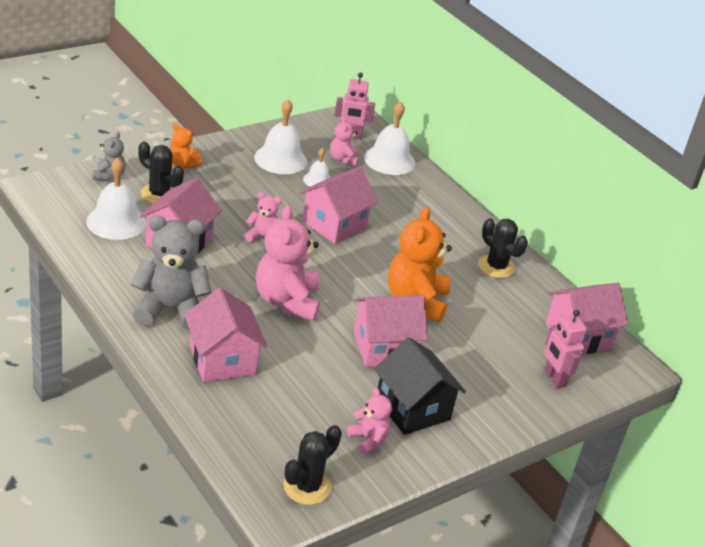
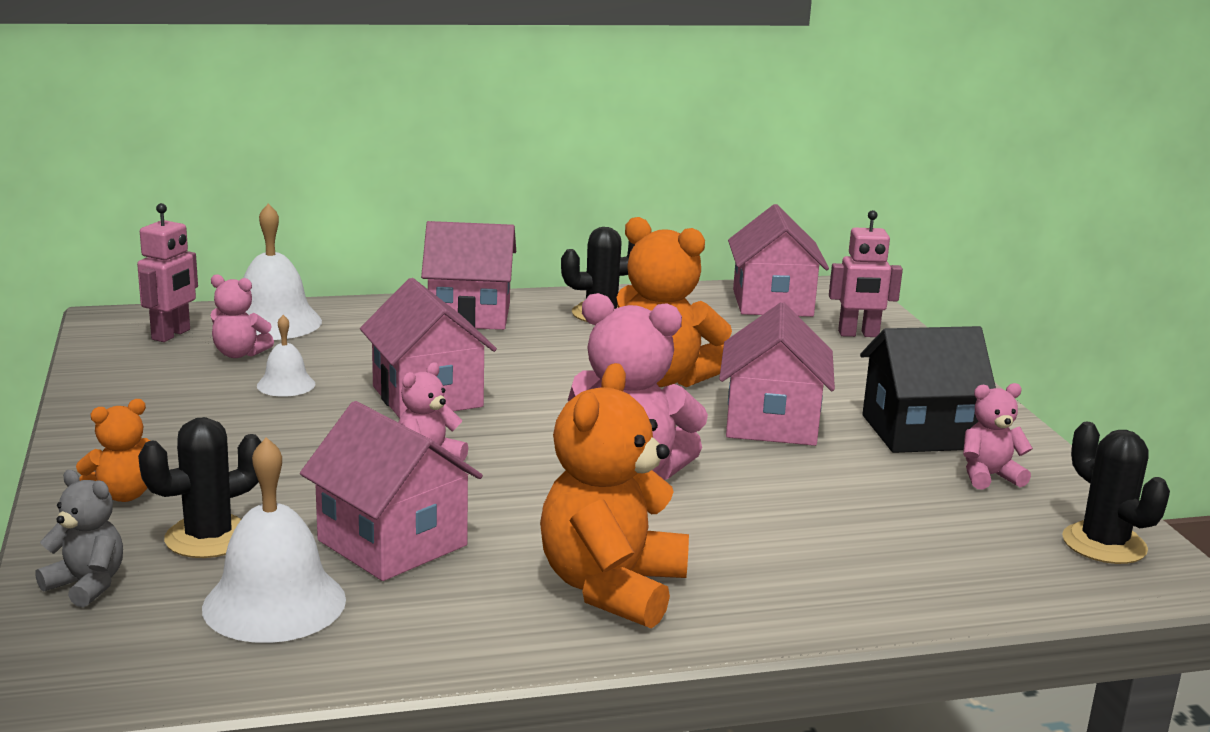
camera: 65 degrees left, 15 degrees down
(170, 309) = (611, 588): grey teddy bear -> orange teddy bear
(222, 360) = (778, 561): pink house -> pink house (469, 315)
(280, 159) = (191, 402): white bell -> none

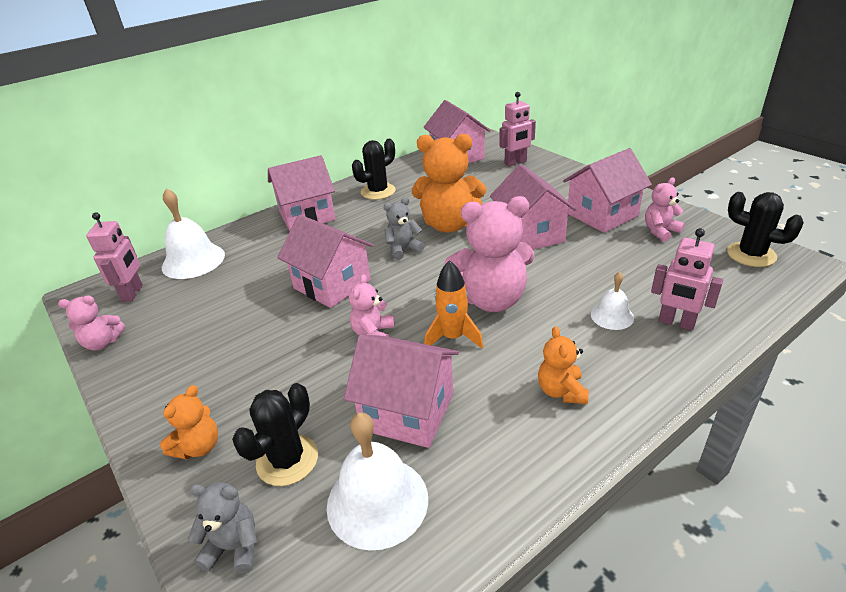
camera: 20 degrees left, 15 degrees up
(239, 354) = (190, 293): pink teddy bear -> pink teddy bear (103, 343)
(286, 384) = (238, 307): white bell -> white bell (612, 316)
(529, 495) = (453, 337): none -> orange rocket
(564, 387) = (403, 249): none -> grey teddy bear
(611, 588) = (561, 391): orange teddy bear -> orange teddy bear, size x0.51
(869, 577) = (676, 323): none -> pink robot
(918, 432) = (602, 215): black house -> pink house

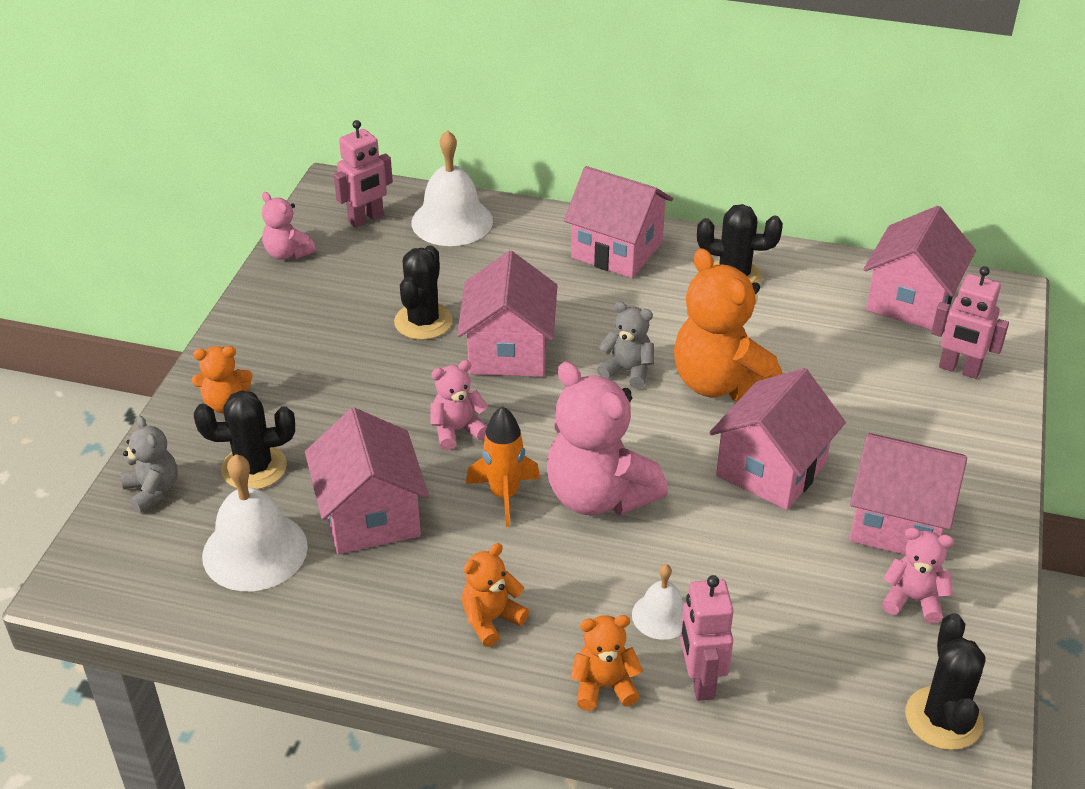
camera: 50 degrees right, 5 degrees up
(259, 308) = (423, 321): none -> black cactus
(657, 364) = (604, 686): none -> orange teddy bear

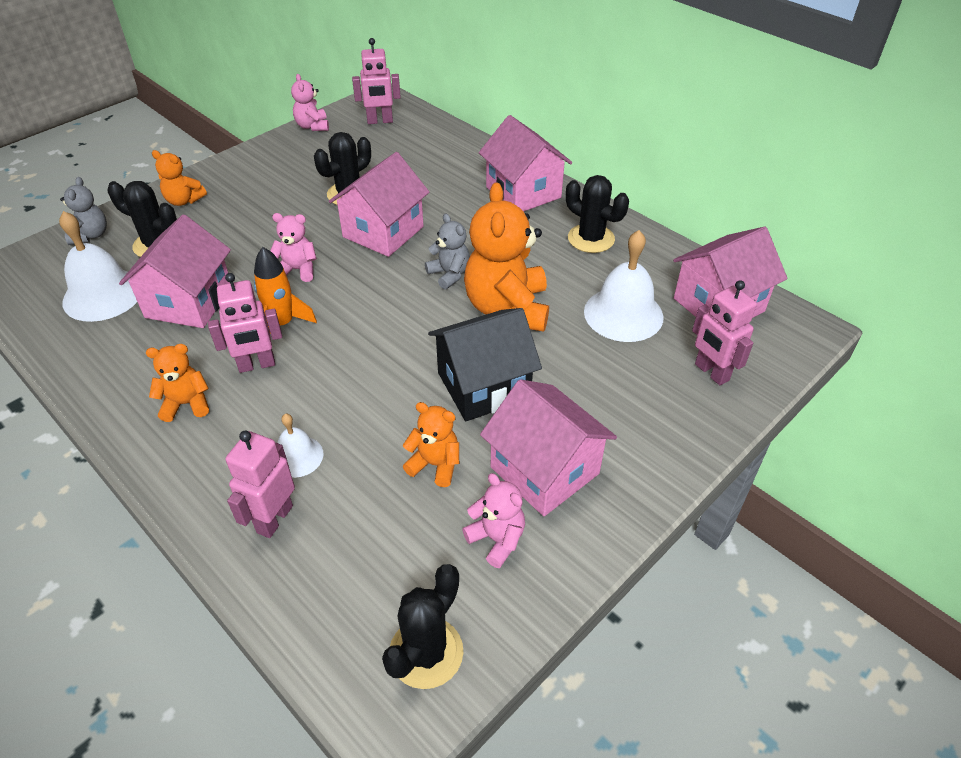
camera: 30 degrees right, 5 degrees up
(452, 221) = (431, 139): white bell -> white bell (623, 314)
(523, 548) = (257, 365): none -> pink robot
(599, 495) = (342, 351): pink teddy bear -> none
(604, 686) = (207, 488): orange teddy bear -> orange teddy bear (435, 464)
(771, 469) = (483, 386): pink house -> black house

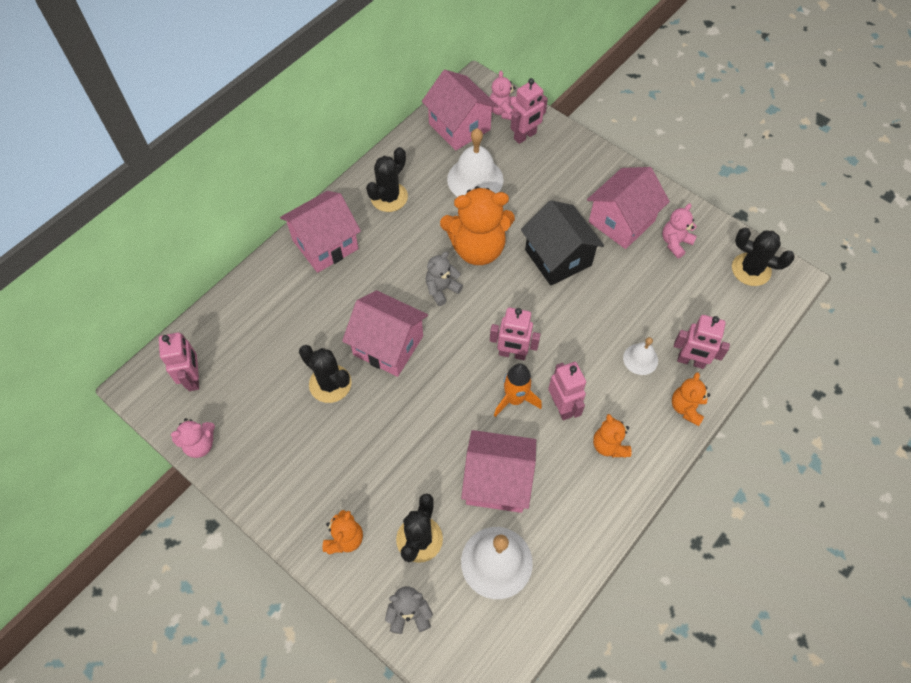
camera: 95 degrees left, 15 degrees up
(297, 270) = (446, 403): pink teddy bear -> pink teddy bear (503, 111)
(344, 327) = (512, 354): none -> pink robot
(435, 464) = (629, 279): orange teddy bear -> orange teddy bear (686, 408)

